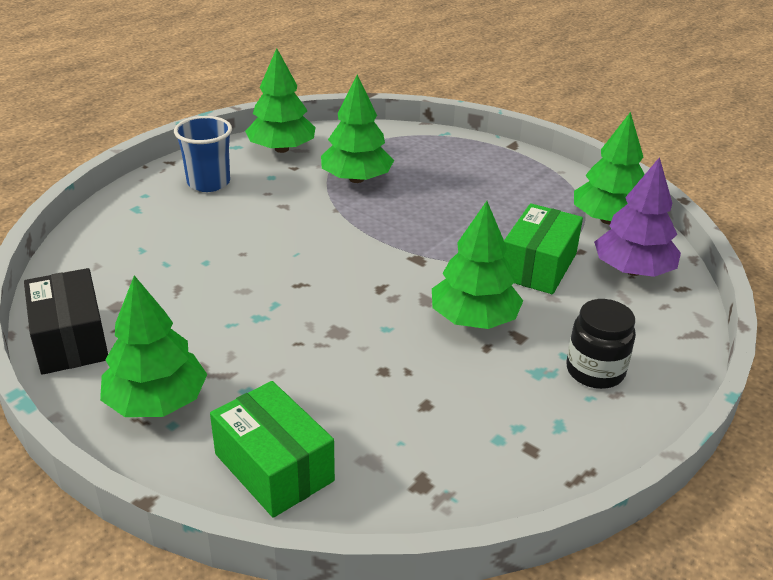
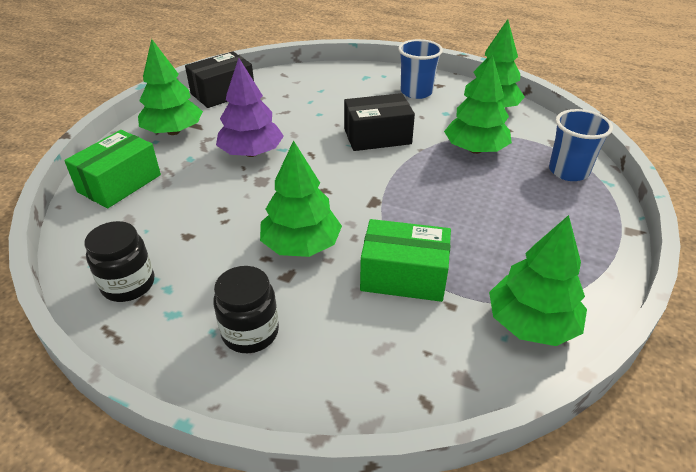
camera: 75 degrees right, 5 degrees up
(291, 230) = (377, 136): none -> black box
(419, 144) = (568, 171): none -> blue cup
(502, 460) = (128, 284): none -> black jar
(633, 270) = (437, 352): purple tree -> purple tree (251, 153)

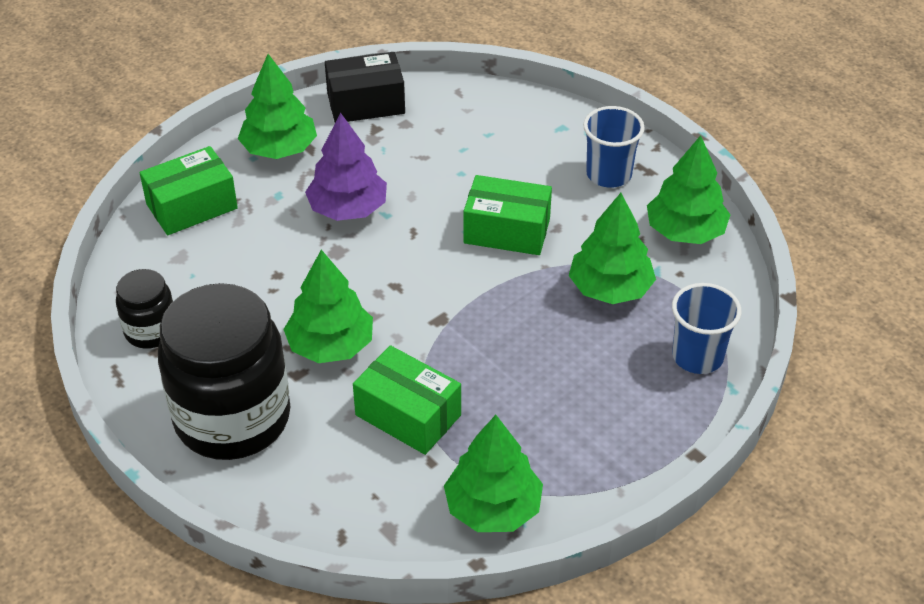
camera: 25 degrees right, 5 degrees up
(250, 332) = (232, 418): black jar -> black jar, size x2.07
(377, 136) = (507, 231): black box -> green box

